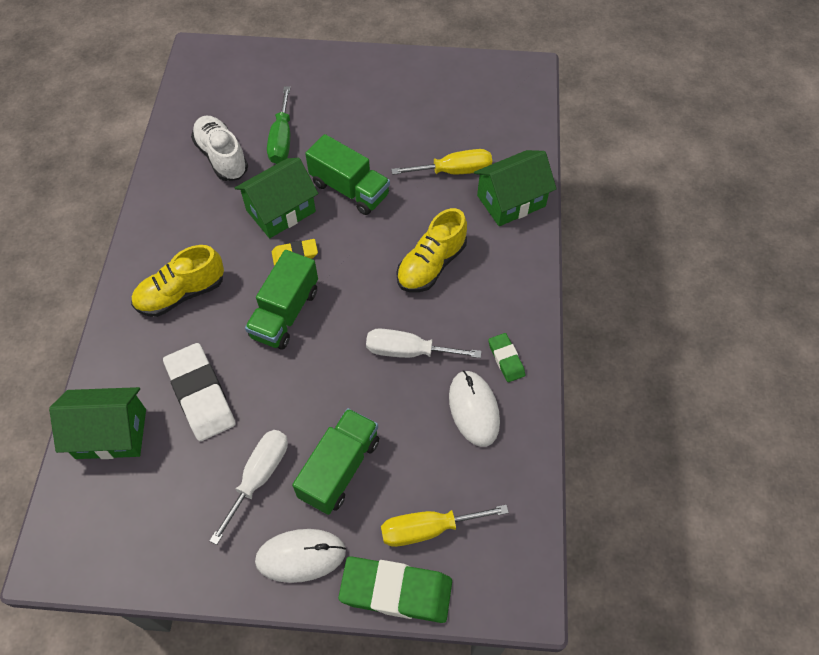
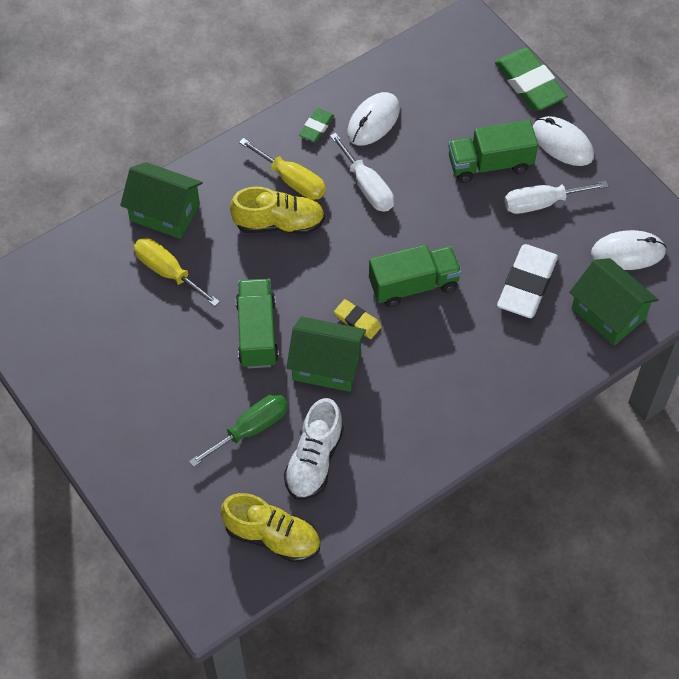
camera: 130 degrees left, 0 degrees up
(141, 504) = (628, 252): none -> white mouse
(181, 294) = (468, 369): yellow shoe -> yellow shoe (272, 537)
(428, 529) = (477, 92): yellow screwdriver -> yellow screwdriver (292, 180)

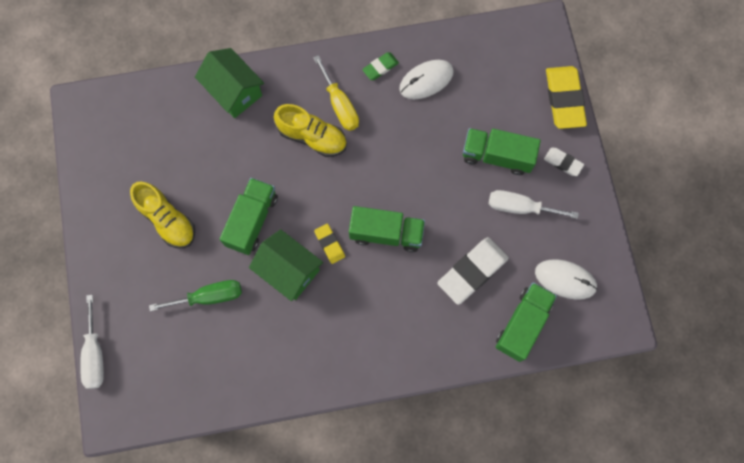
camera: 25 degrees right, 15 degrees up
(168, 272) = (212, 142): yellow screwdriver -> none
(272, 537) = (182, 390): yellow shoe -> yellow shoe (167, 220)
(314, 460) = (242, 343): white shoe -> none
(367, 186) = (393, 134): white screwdriver -> white screwdriver (95, 354)
(529, 83) = (564, 99): green eraser -> yellow eraser
(562, 143) = (563, 163): white mouse -> white eraser
(608, 313) = (522, 324): green house -> green truck

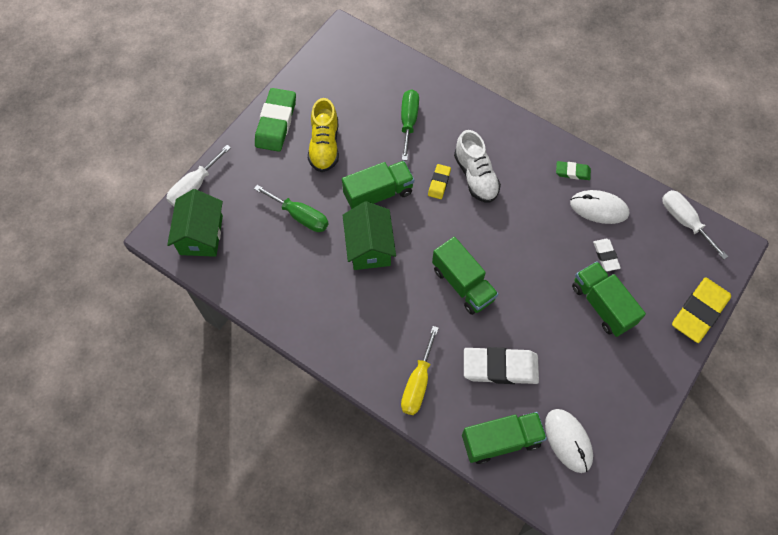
camera: 45 degrees right, 10 degrees down
(105, 237) = (276, 122): none -> green eraser
(215, 138) = (408, 122): none -> green screwdriver
(234, 91) = (451, 104): green house -> green house (201, 235)
(312, 137) = (475, 176): yellow shoe -> white shoe
(329, 244) = (415, 255): yellow eraser -> yellow eraser (439, 183)
(340, 105) = (517, 172): yellow screwdriver -> yellow screwdriver (418, 383)
(520, 207) = (584, 356): white screwdriver -> white screwdriver (684, 221)
(563, 163) = (652, 355): white eraser -> white eraser (605, 256)

